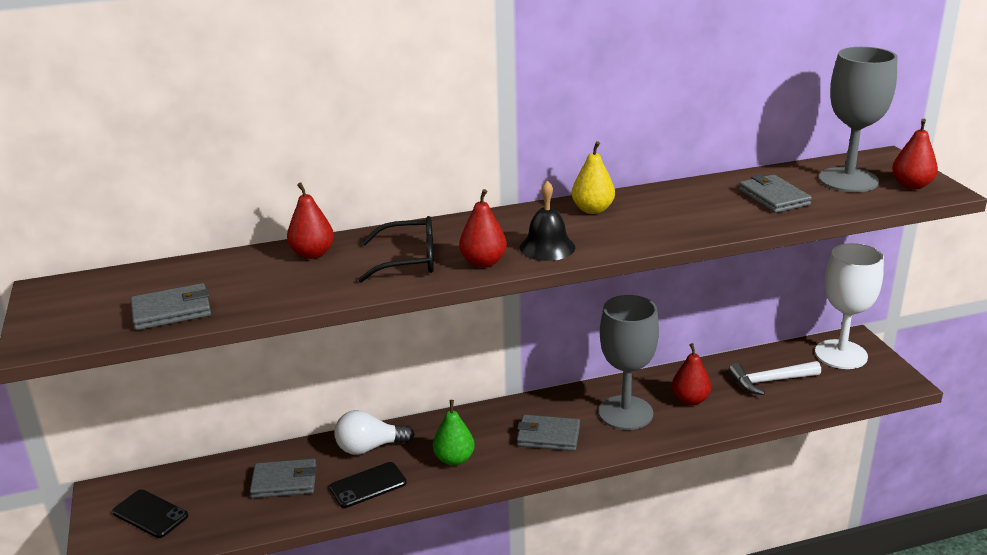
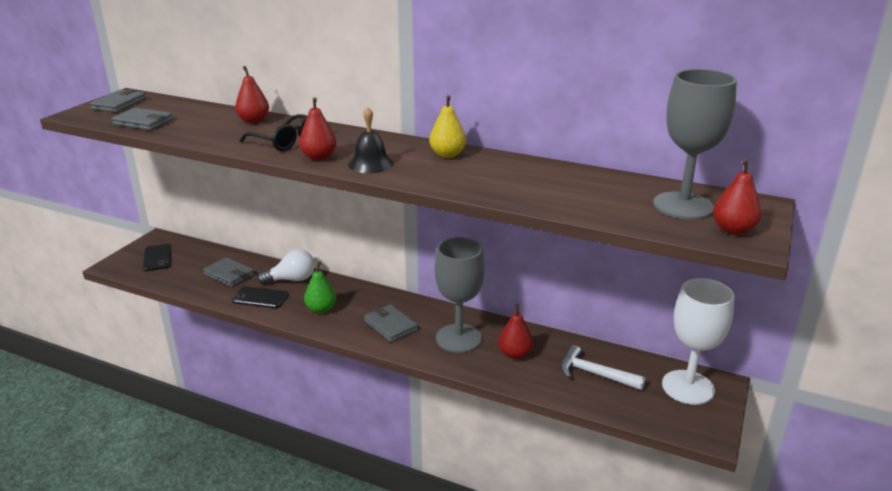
camera: 40 degrees right, 0 degrees up
(369, 447) = (292, 279): white light bulb -> white light bulb turned 135 degrees clockwise
(773, 197) = (590, 194): grey wallet -> grey wallet (119, 104)

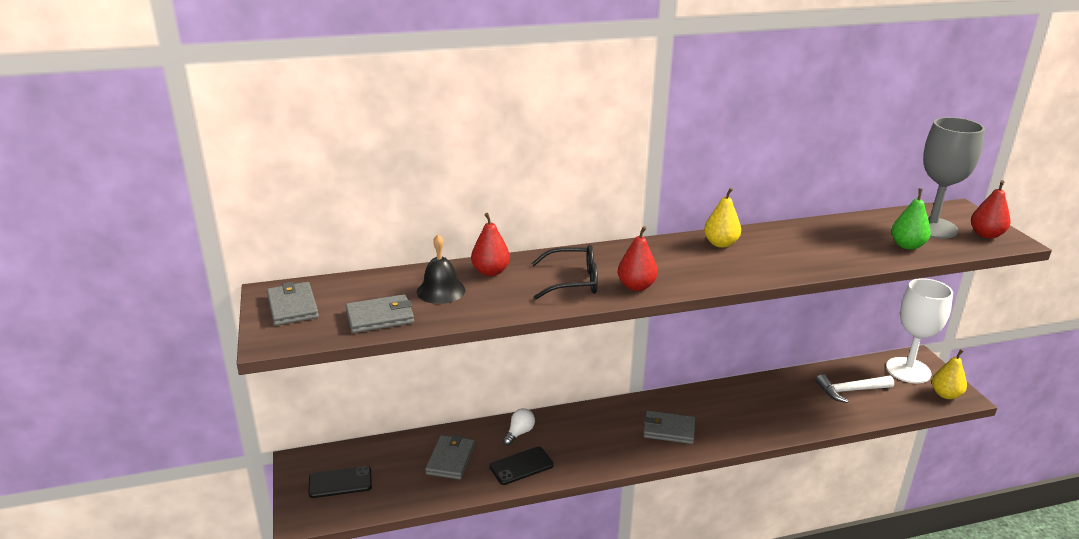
camera: 40 degrees left, 0 degrees up
(157, 258) = (340, 482): black phone -> black phone turned 45 degrees counterclockwise
(229, 274) = (450, 459): grey wallet -> grey wallet turned 75 degrees counterclockwise
(292, 279) = (519, 433): white light bulb -> white light bulb, size x0.66
(321, 309) = (592, 446): green pear -> green pear (907, 246)
(370, 164) = (688, 275): black bell -> black bell (441, 291)
(458, 338) = (732, 413): grey goblet -> none
(515, 354) = (785, 404): red pear -> none
(693, 423) = (945, 394): none -> yellow pear

